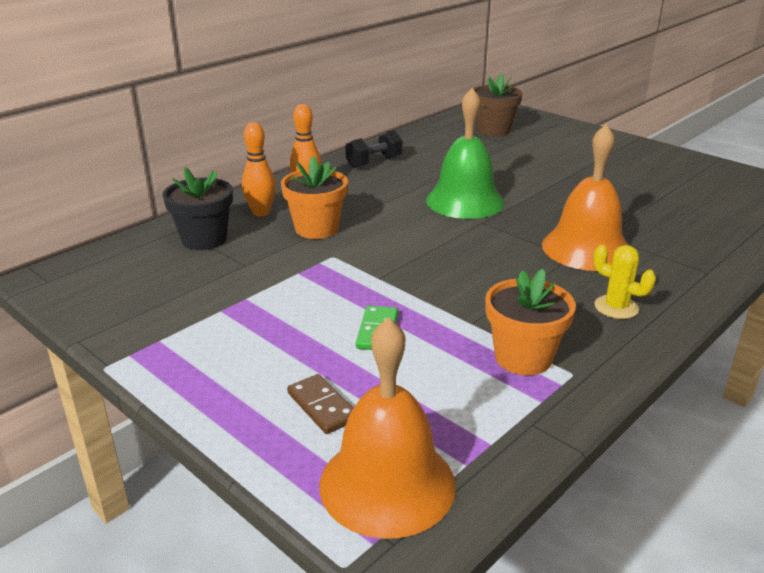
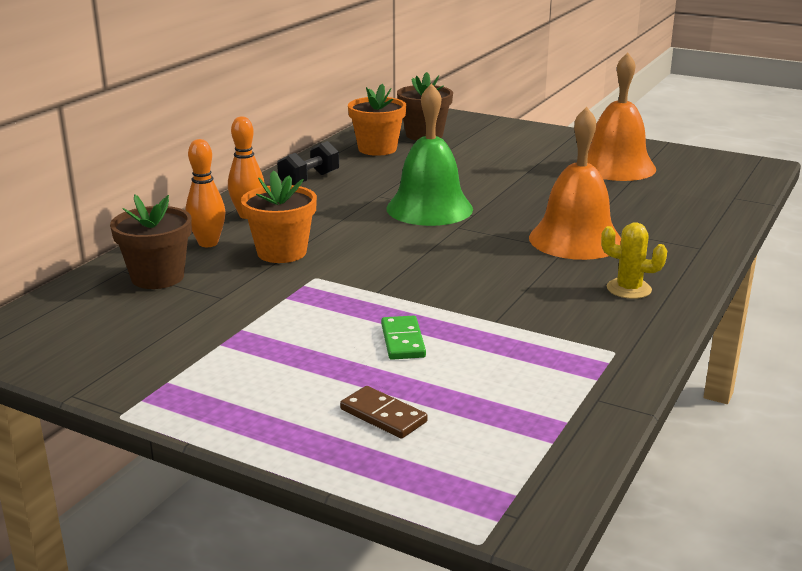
camera: 15 degrees left, 5 degrees down
(204, 239) = (157, 277): black flower pot -> brown flower pot
(387, 484) = (485, 470): orange bell -> orange bell (616, 167)
(523, 358) = (561, 344): orange flower pot -> orange flower pot (377, 149)

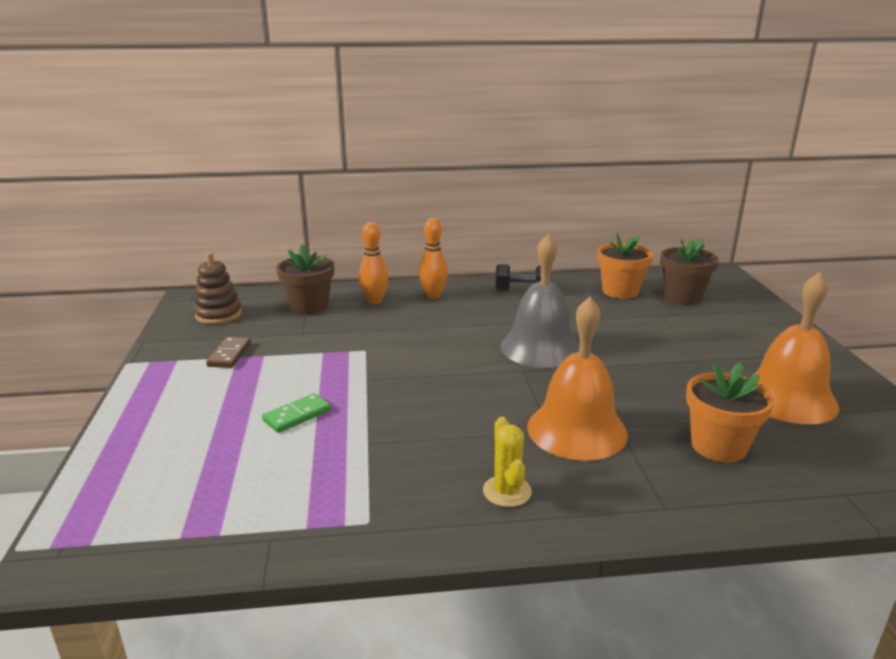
camera: 55 degrees right, 0 degrees up
(80, 332) = (219, 314): none -> brown stacking toy
(282, 252) = (389, 326): orange flower pot -> orange flower pot (718, 446)
(383, 415) = (178, 447): brown domino -> brown domino (229, 355)
(429, 208) = (540, 347): green bell -> grey bell

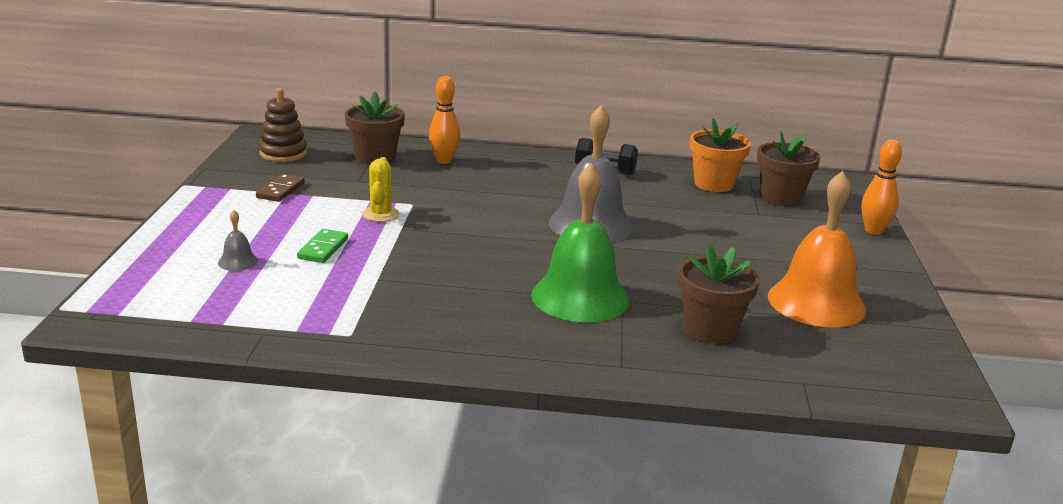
camera: 10 degrees right, 0 degrees up
(211, 447) = (238, 261): none -> grey bell
(297, 415) = (323, 249): green domino -> green domino turned 45 degrees counterclockwise
(433, 296) = (507, 163): orange bowling pin -> orange bowling pin (873, 231)
(507, 491) = (484, 332): yellow cactus -> yellow cactus (380, 214)
(577, 430) = (580, 297): orange bell -> green bell
(718, 446) = (710, 329): orange flower pot -> brown flower pot

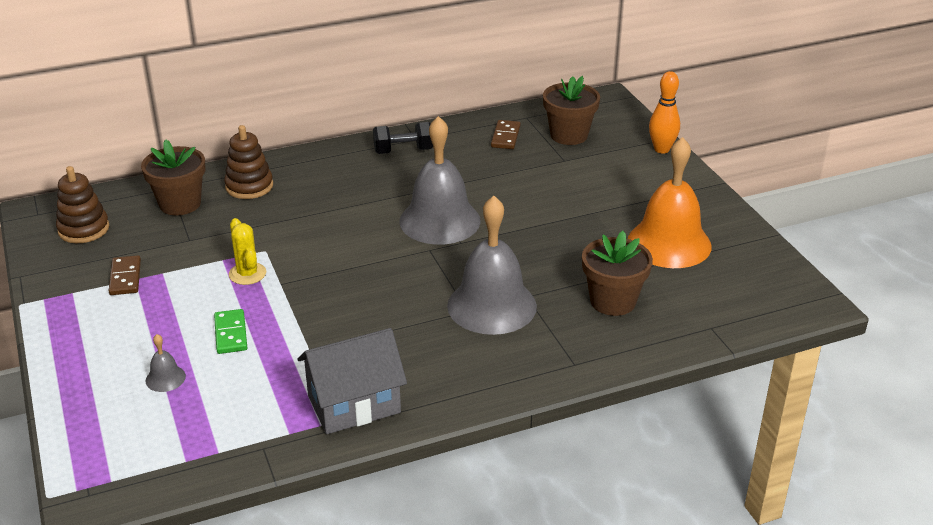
camera: 25 degrees left, 10 degrees up
(375, 328) = (354, 404): none -> grey house
(444, 161) = (249, 186): orange bowling pin -> brown stacking toy
(580, 297) = (492, 305): green bell -> grey bell
(714, 184) = (505, 137): orange flower pot -> brown domino

